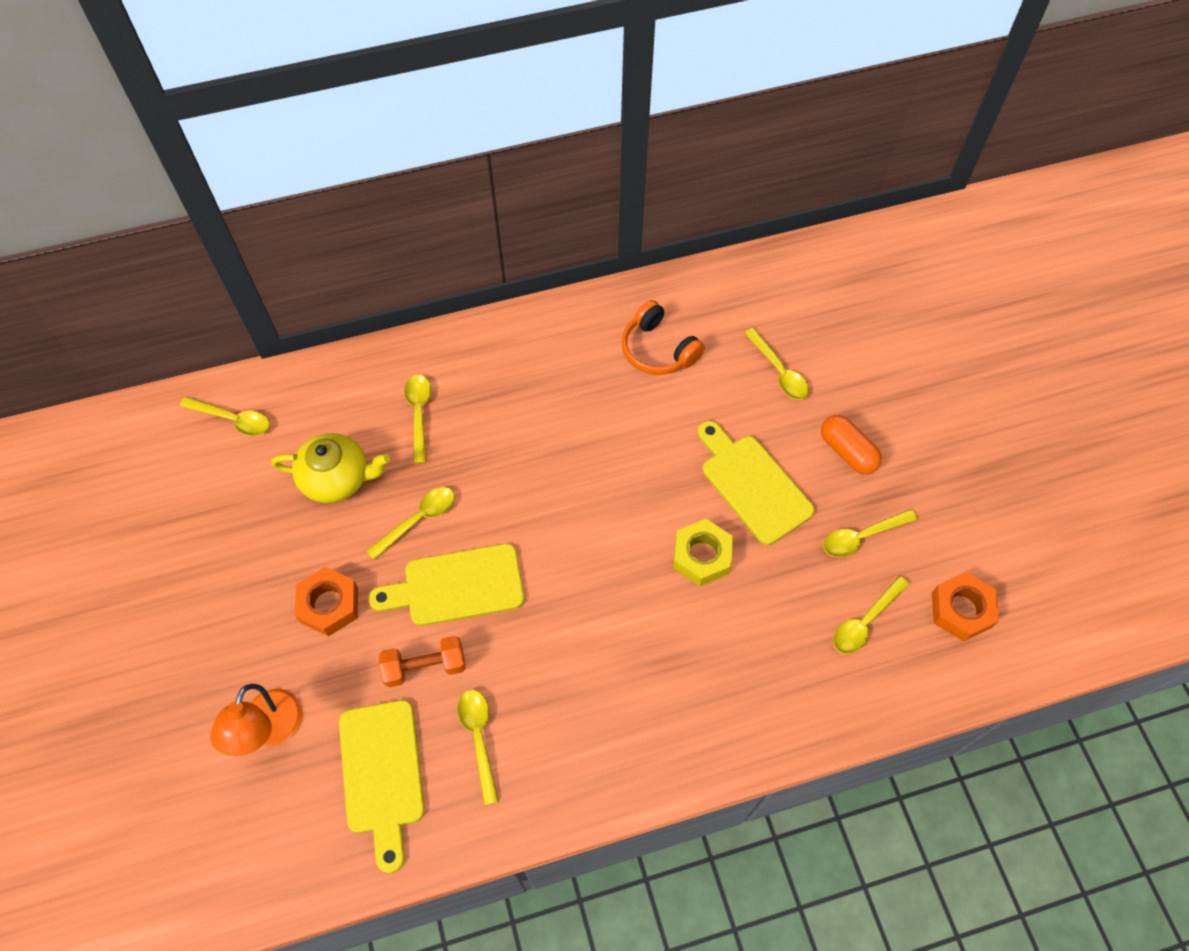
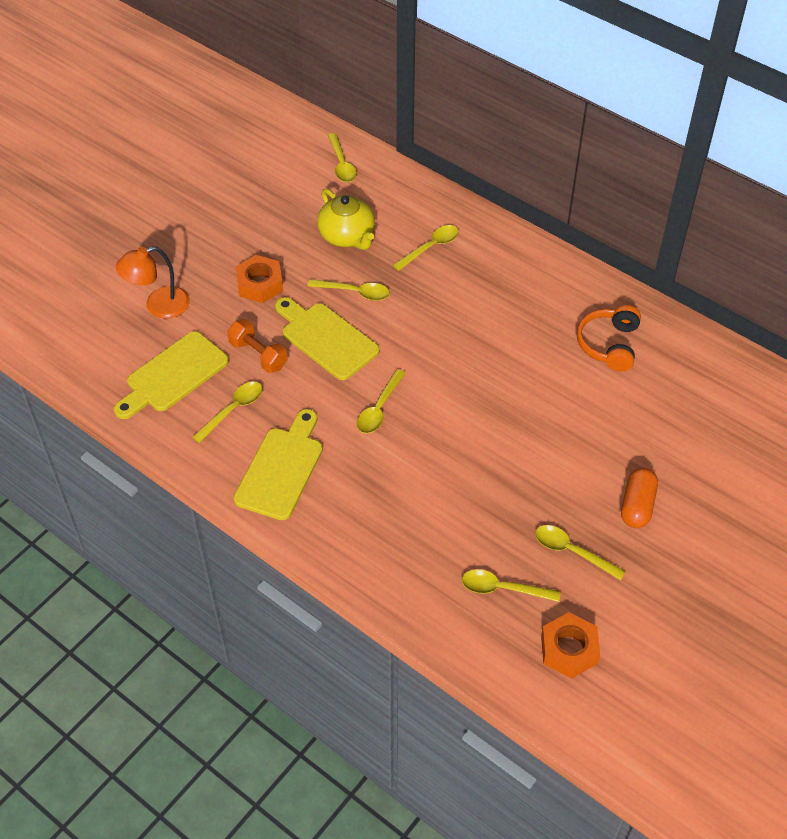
camera: 55 degrees right, 10 degrees down
(701, 556) = (466, 460): yellow nut -> none
(752, 484) = (552, 460): yellow cutting board -> yellow cutting board (281, 469)
(779, 371) = (664, 426): yellow spoon -> yellow spoon (379, 409)

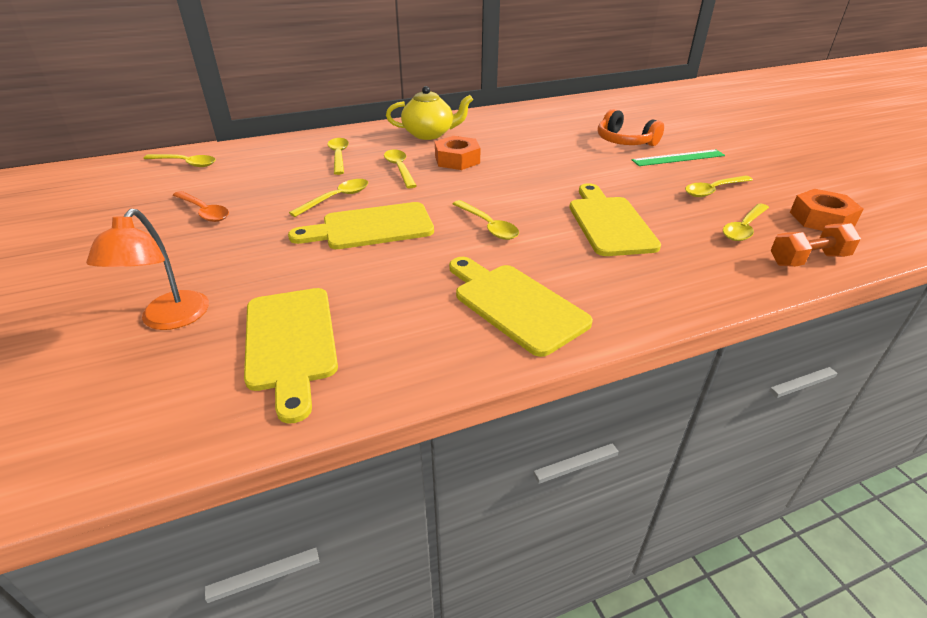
camera: 60 degrees left, 15 degrees down
(233, 410) = (397, 312): yellow spoon -> yellow spoon (399, 169)
(258, 355) = (340, 271): orange dumbbell -> orange dumbbell (808, 259)
(259, 284) = (250, 242): orange nut -> orange nut (457, 160)
(280, 231) = (204, 212): none -> orange spoon
(347, 236) = (268, 183): yellow teapot -> yellow teapot (429, 134)
(443, 488) = (609, 223): none -> yellow cutting board
(609, 344) = (518, 128): orange headphones -> orange headphones (624, 141)
(637, 506) = (678, 158): orange capsule -> green ruler

